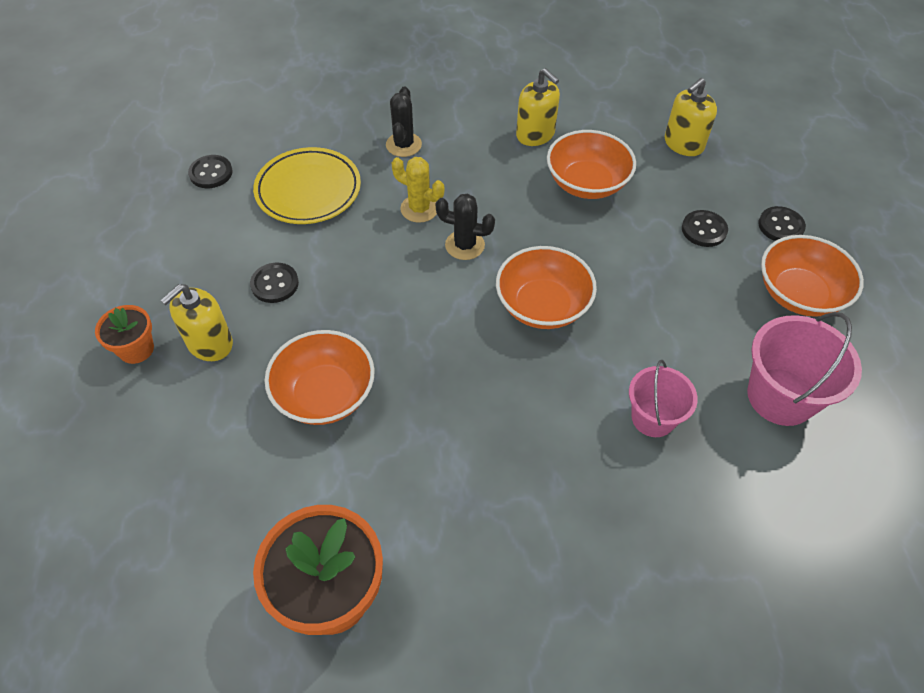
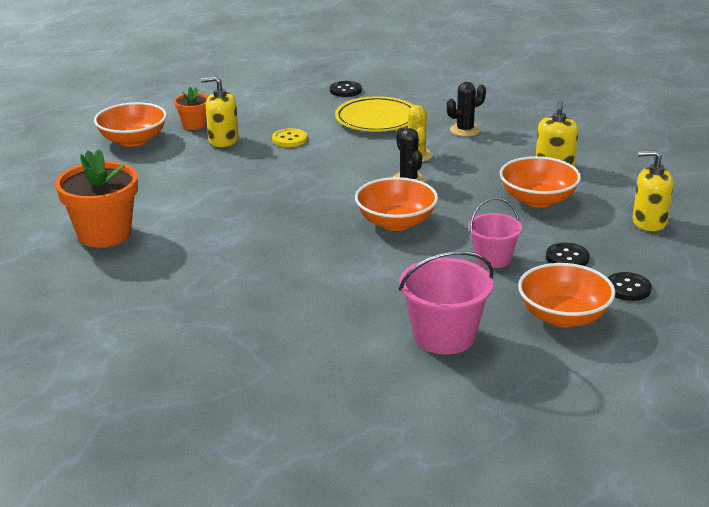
camera: 55 degrees right, 25 degrees down
(275, 284) = (289, 139): black button -> yellow button
(325, 394) = (231, 183): orange bowl -> orange bowl (133, 140)
(653, 418) = (355, 291): pink bucket -> pink bucket (493, 258)

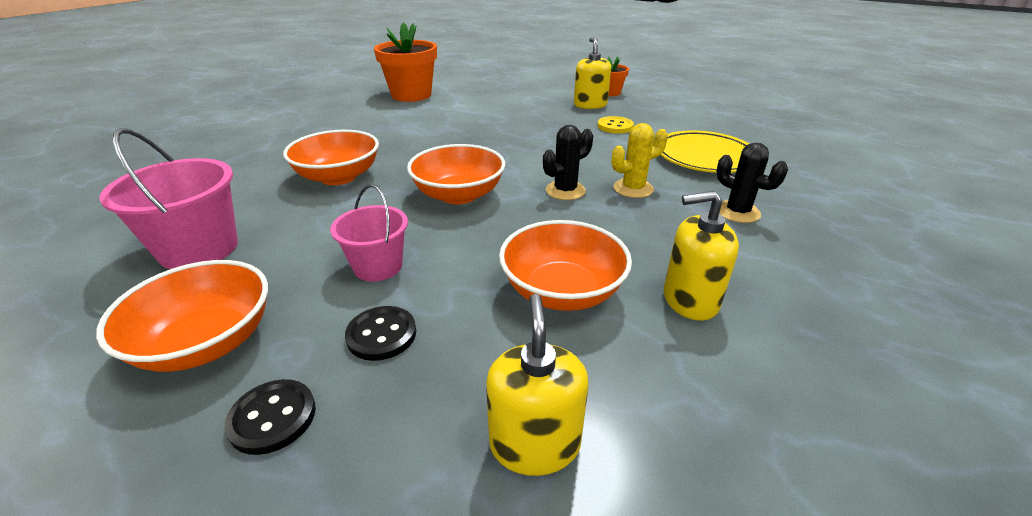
camera: 75 degrees right, 5 degrees up
(133, 140) = (565, 81): orange bowl -> orange bowl (338, 177)
(345, 90) = (759, 135): black button -> none

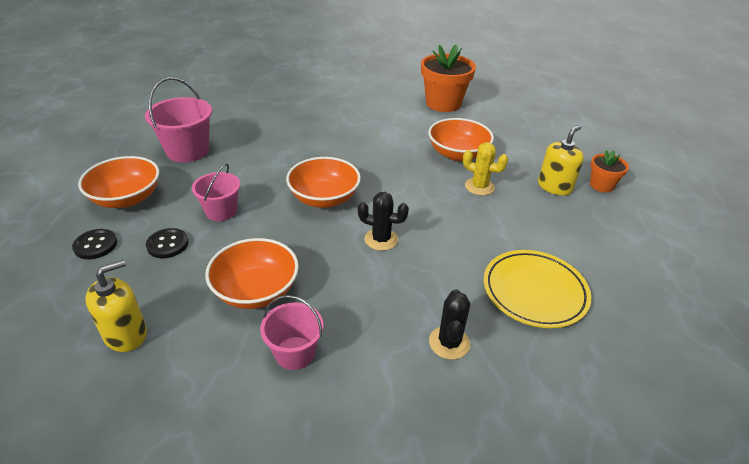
camera: 50 degrees right, 5 degrees up
(338, 177) = (296, 145): orange bowl -> orange bowl (457, 154)
(615, 126) = (528, 218): yellow button -> none
(633, 189) = (423, 271): yellow cactus -> yellow cactus (479, 187)
(690, 300) = (295, 353): yellow soap dispenser -> pink bucket

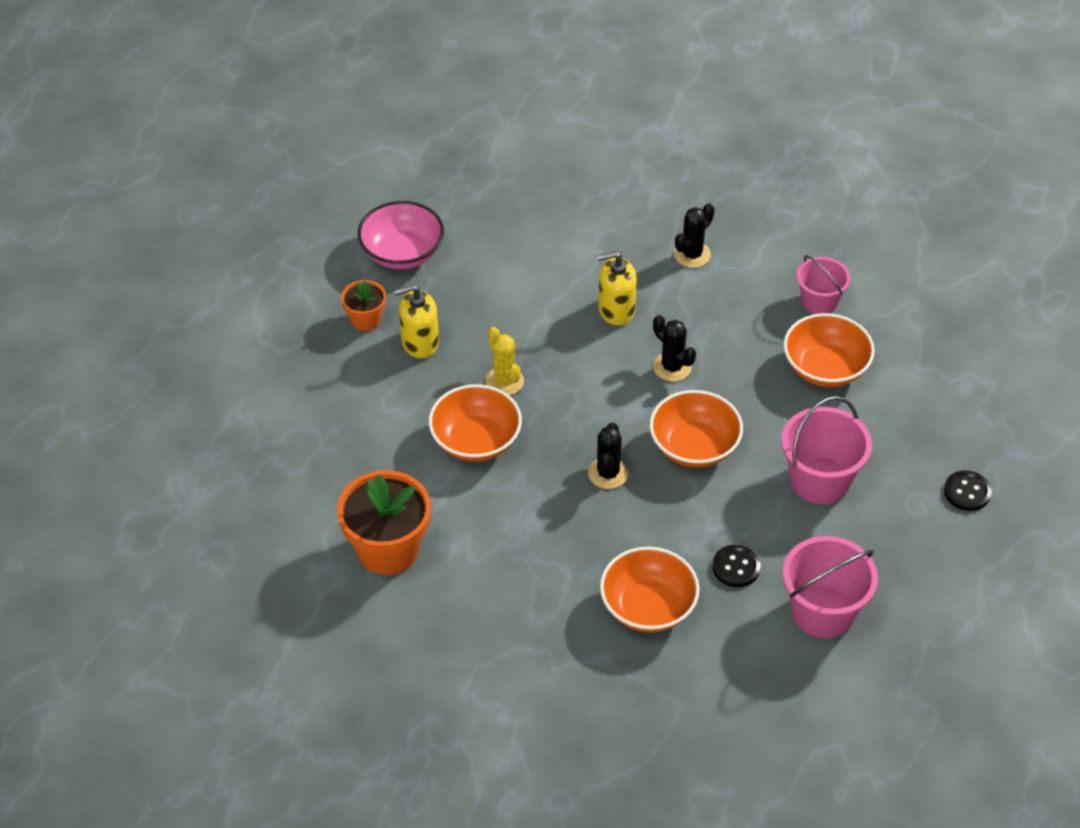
camera: 145 degrees left, 10 degrees up
(126, 334) = (952, 378): yellow soap dispenser -> yellow soap dispenser (616, 310)
(127, 198) = (922, 551): orange bowl -> orange bowl (648, 607)
(167, 244) = (892, 459): black button -> black button (736, 567)
(221, 211) = (820, 480): pink bucket -> pink bucket, size x1.55
(366, 166) = (608, 473): none -> black cactus
(534, 292) = (580, 257): yellow plate -> none
(648, 234) = (402, 253): none -> pink bowl

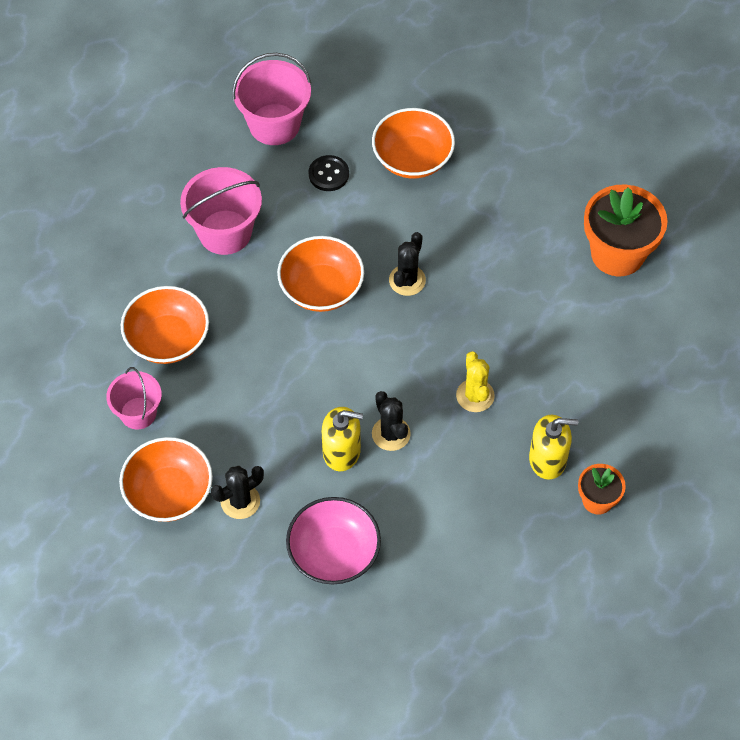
camera: 165 degrees left, 10 degrees up
(402, 253) = (544, 578): pink bowl -> pink bowl (334, 553)
(475, 441) = (517, 339): orange bowl -> orange bowl (169, 492)
(672, 367) = (310, 374): black cactus -> black cactus (391, 434)
(967, 492) = (106, 194): black button -> none

